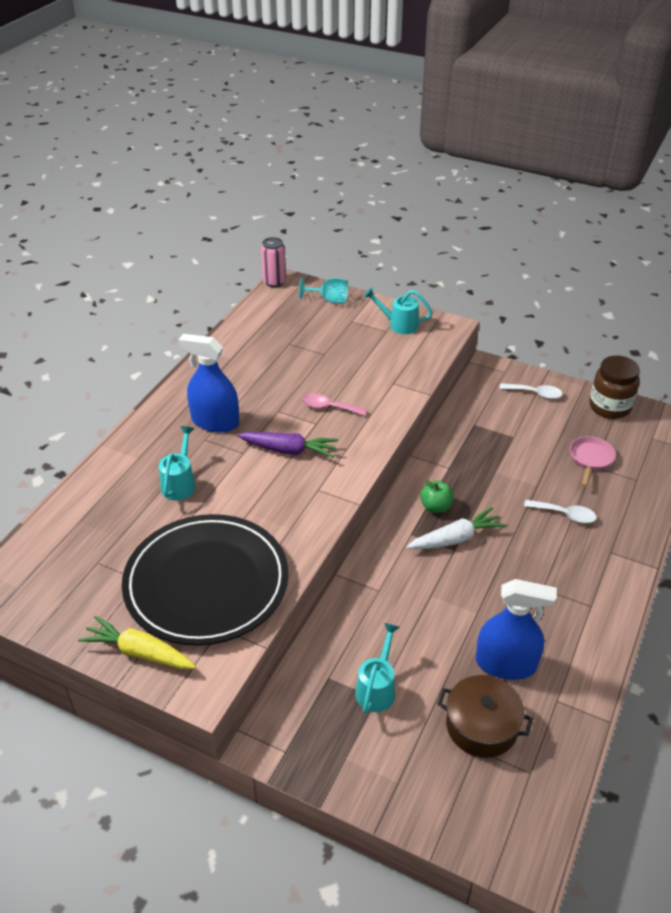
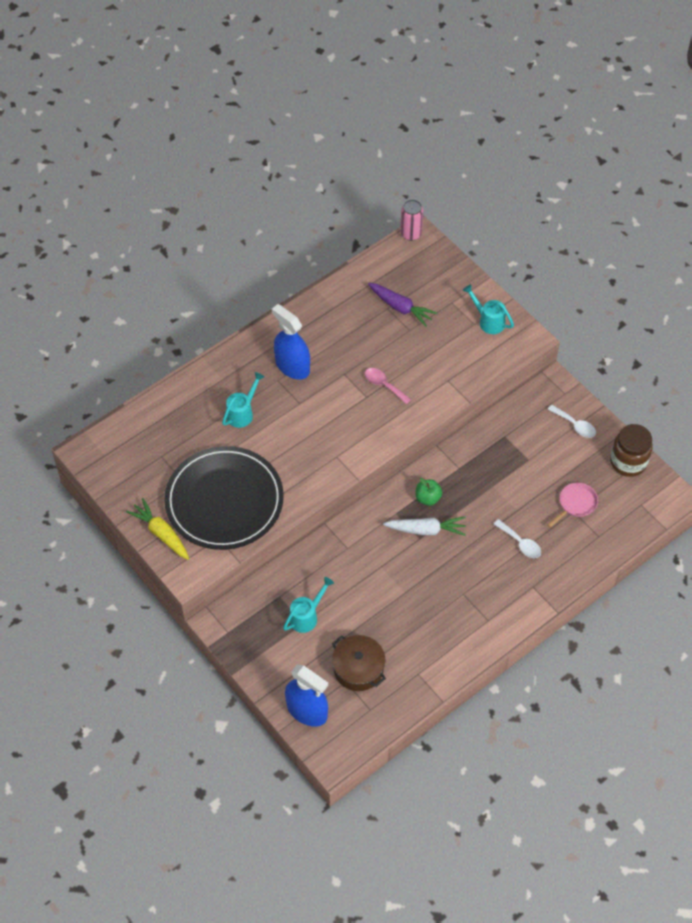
camera: 25 degrees right, 15 degrees up
(289, 450) = (333, 414): purple carrot -> purple carrot (400, 308)
(329, 300) = (446, 272): turquoise goblet -> none
(506, 664) = (400, 636): blue spray bottle -> blue spray bottle (307, 710)

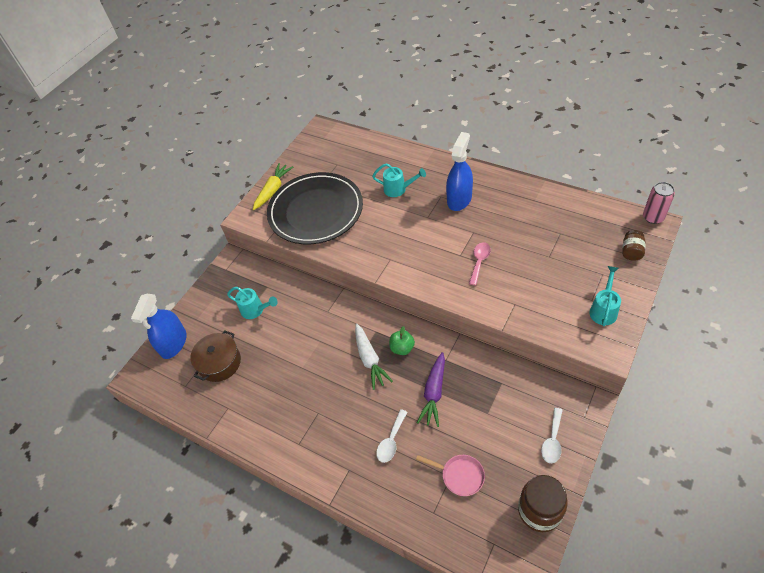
camera: 75 degrees right, 5 degrees down
(400, 308) = (568, 241): purple carrot -> purple carrot (434, 393)
(439, 270) = (631, 252): none -> brown jar

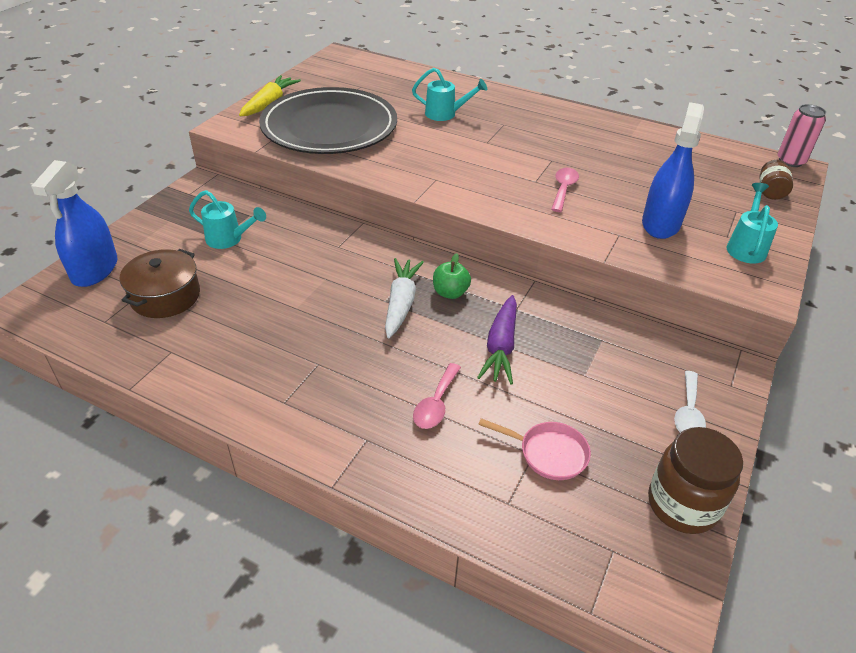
camera: 10 degrees left, 10 degrees down
(369, 359) = (401, 303): white carrot -> white carrot turned 150 degrees counterclockwise
(391, 441) = (436, 404): white spoon -> pink spoon
(459, 199) = (529, 128): blue spray bottle -> blue spray bottle (660, 224)

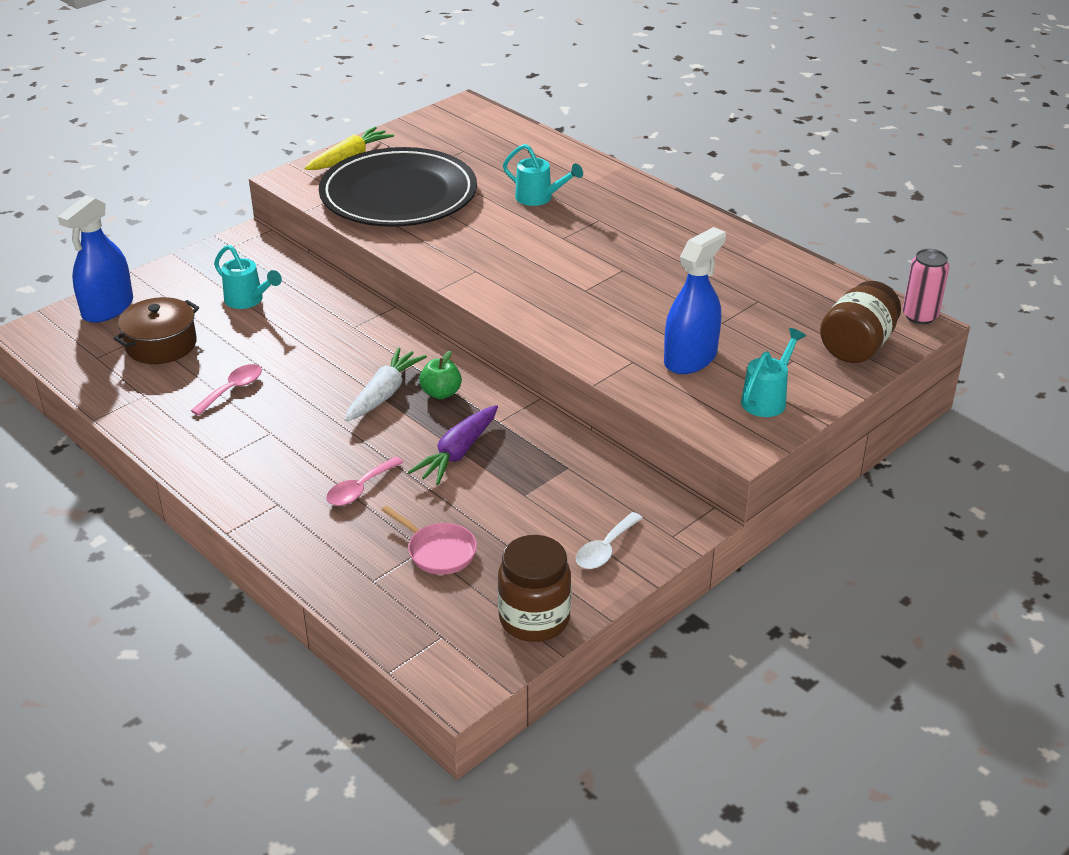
camera: 20 degrees right, 5 degrees down
(563, 189) = (610, 304): pink spoon -> pink spoon (233, 389)
(770, 191) = (857, 346): brown jar -> brown jar, size x1.74

